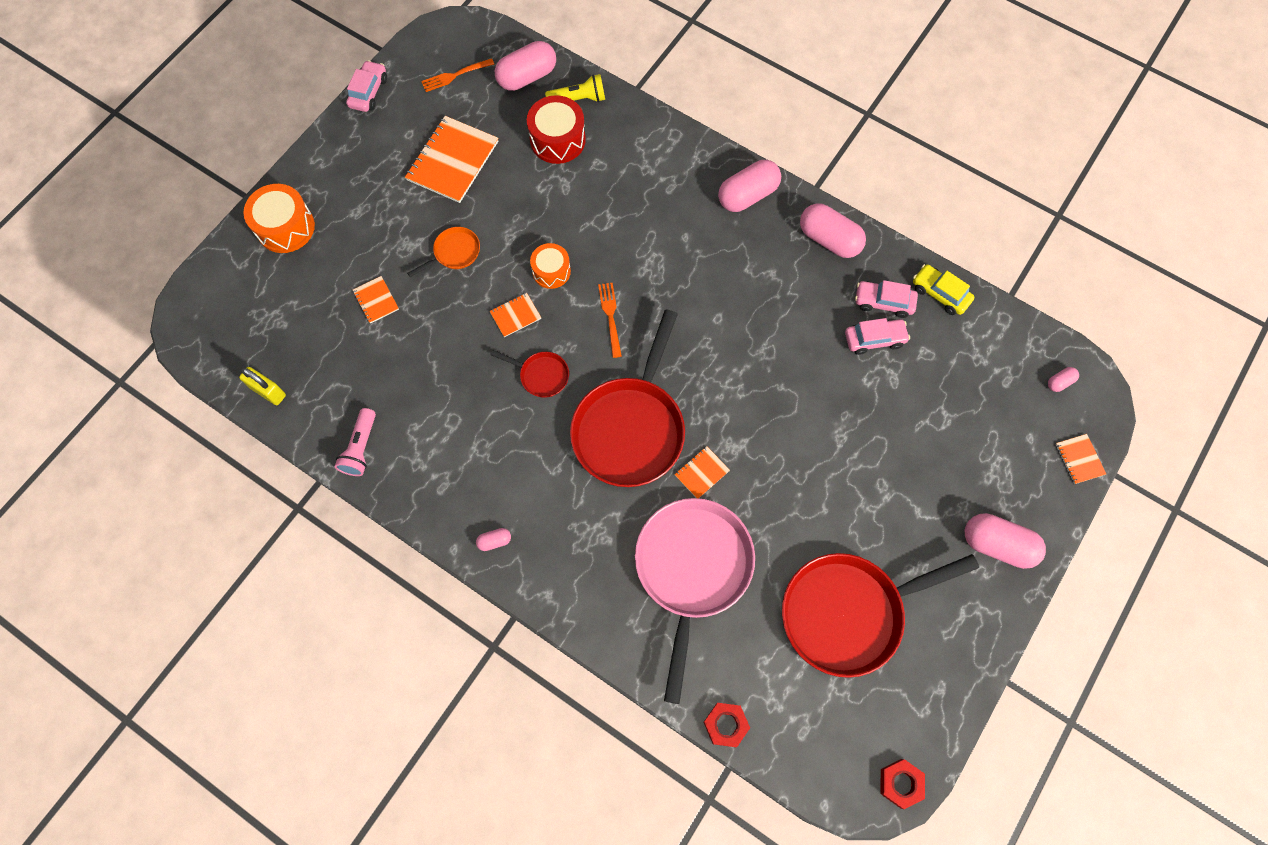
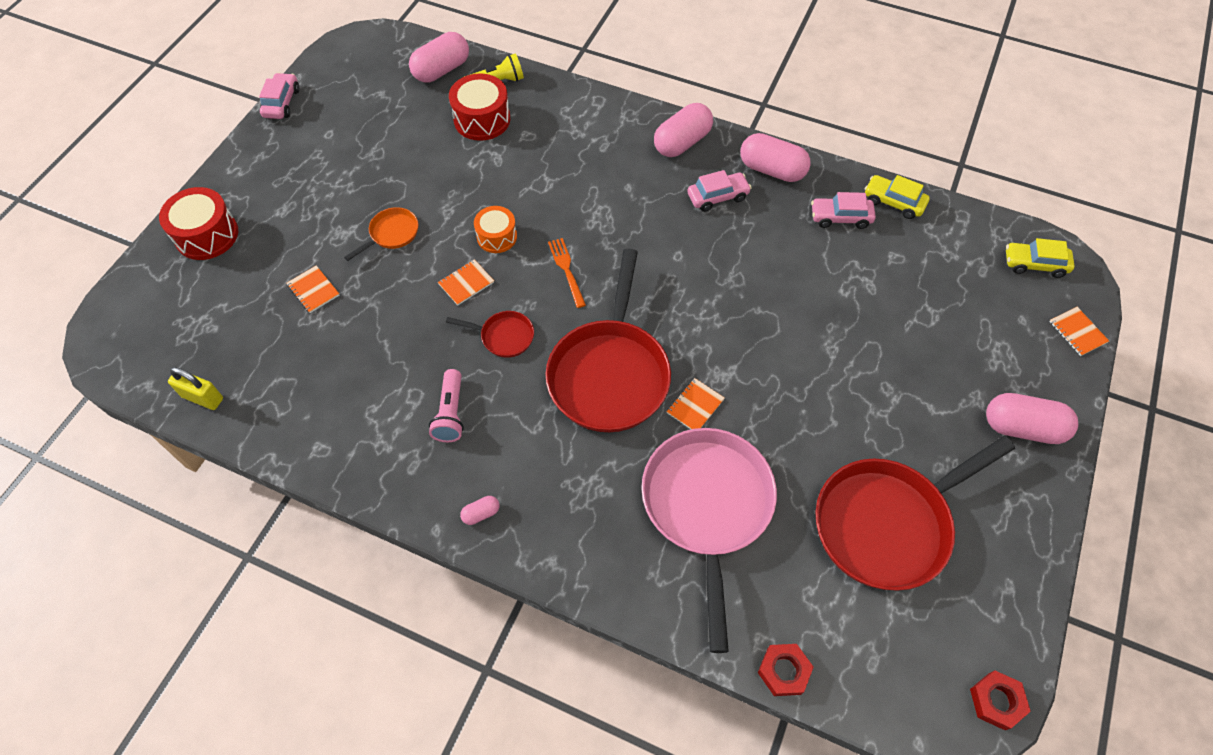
camera: 10 degrees left, 10 degrees down
(285, 227) = (207, 235): orange drum -> red drum
(361, 448) = (315, 439): pink flashlight -> pink flashlight (450, 413)
(452, 161) = (377, 151): orange notebook -> none
(455, 75) = (369, 78): orange fork -> none
(874, 339) = (840, 252): pink car -> pink car (717, 197)
(1059, 382) = (1034, 264): pink capsule -> yellow car

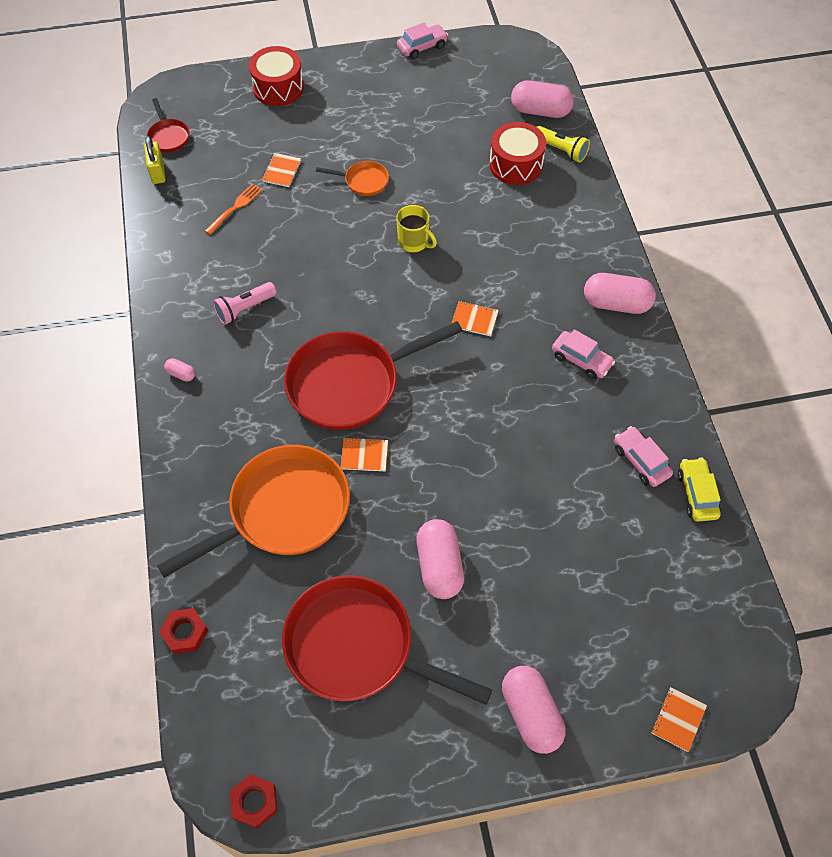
camera: 55 degrees right, 0 degrees up
(466, 283) = (357, 250): orange notebook -> orange notebook (474, 319)
(497, 237) = (414, 242): orange drum -> yellow mug
(504, 336) = (330, 300): red pan -> red pan (168, 136)
(566, 270) = (420, 302): orange fork -> orange fork (235, 207)
(707, 507) = (283, 511): pink pan -> orange pan
(772, 170) = (647, 383): pink capsule -> pink capsule (439, 566)
(1034, 264) = (729, 647): yellow car -> none

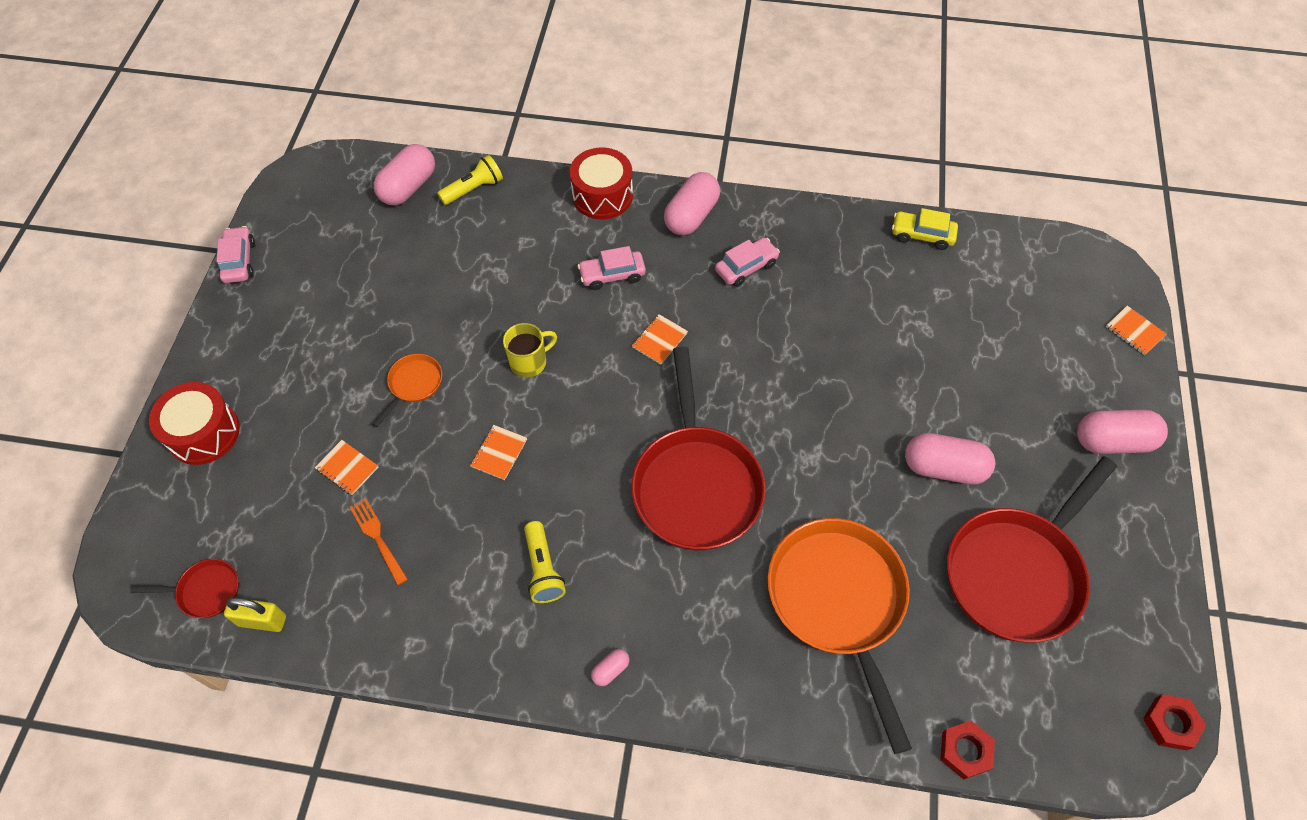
camera: 70 degrees left, 0 degrees up
(244, 309) = (543, 569): pink flashlight -> yellow flashlight
(364, 455) = (793, 498): orange notebook -> orange notebook (499, 453)
(515, 164) = (471, 234): red drum -> red drum (602, 195)
(641, 461) = (875, 263): pink car -> pink car (612, 275)

